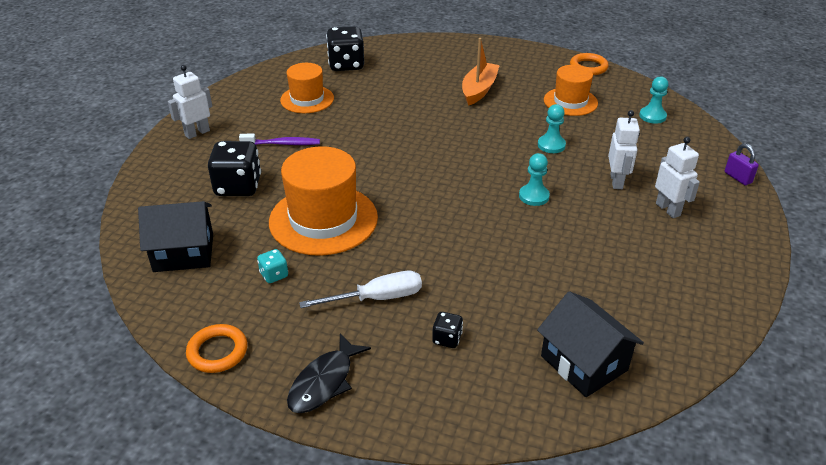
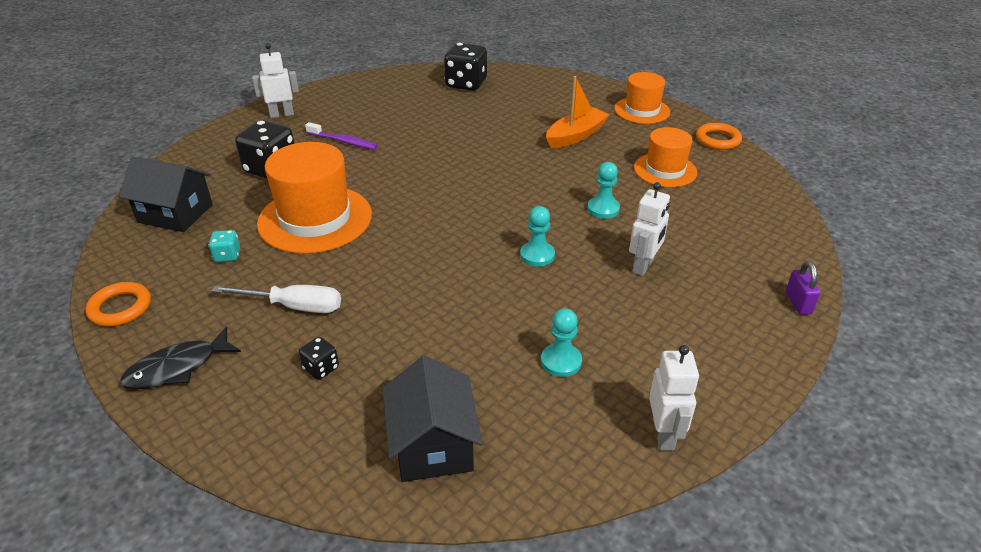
camera: 25 degrees right, 0 degrees up
(307, 99) = (401, 107): orange hat -> orange hat (642, 110)
(652, 116) = (749, 208): turquoise pawn -> turquoise pawn (561, 361)
(668, 209) = (677, 313): white robot -> white robot (664, 434)

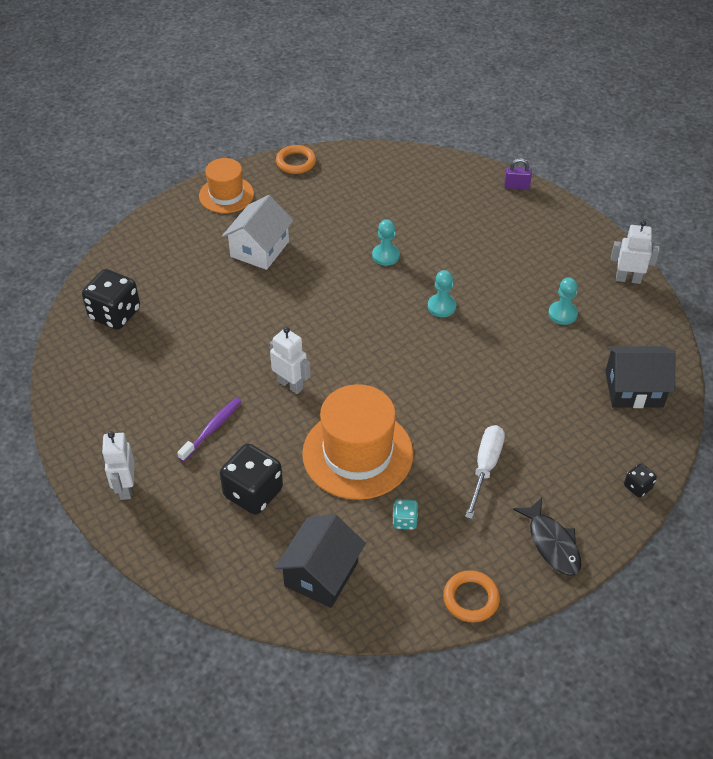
camera: 80 degrees left, 10 degrees up
(321, 368) = (559, 449): black dice -> black dice (637, 487)
(575, 136) = (259, 249): orange boat -> white house
(643, 266) = (465, 250): white robot -> white robot (290, 384)
(665, 170) = (336, 206): orange hat -> none

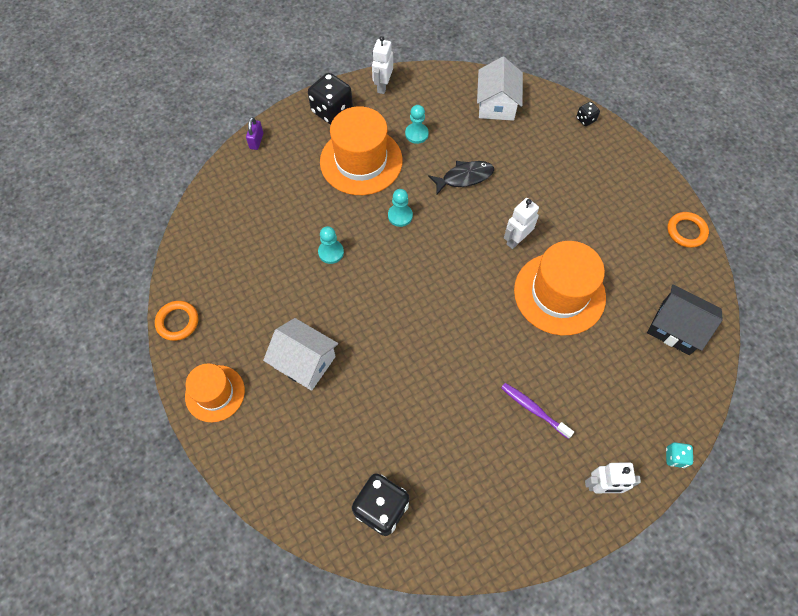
camera: 85 degrees left, 15 degrees up
(253, 493) = (602, 376): black dice -> black dice (332, 111)
(290, 384) = (484, 341): white robot -> white robot (516, 240)
(405, 521) = (623, 266): turquoise dice -> turquoise dice (675, 457)
(485, 467) = (571, 207): white screwdriver -> none
(510, 269) = (361, 161): none -> orange hat
(552, 543) = (636, 176): black fish -> black fish (464, 177)
(634, 389) = (496, 104): black house -> white house

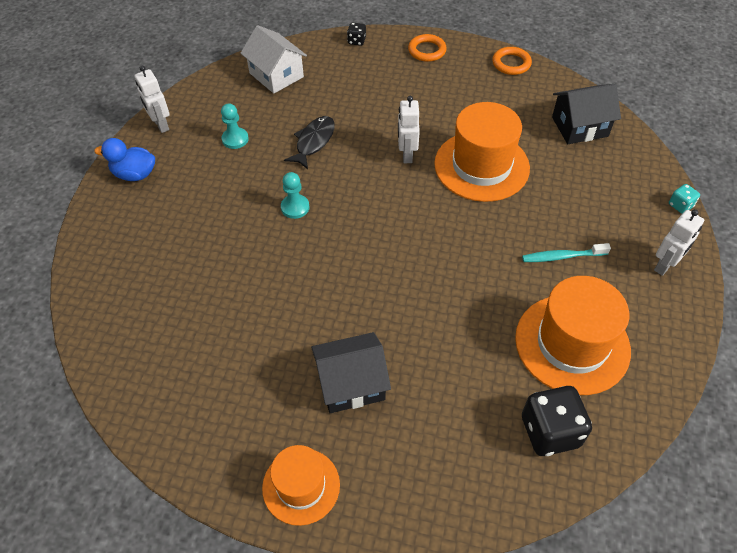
camera: 45 degrees left, 10 degrees down
(177, 322) = (188, 461): orange ring -> orange ring (427, 51)
(256, 141) = (86, 249): purple padlock -> none
(304, 362) = (351, 383): white house -> black house
(331, 252) = (268, 280): turquoise pawn -> none
(332, 111) = (135, 174): black dice -> blue duck
(361, 161) = (210, 192): orange hat -> orange hat (572, 344)
(533, 409) = (562, 256): purple toothbrush -> turquoise toothbrush

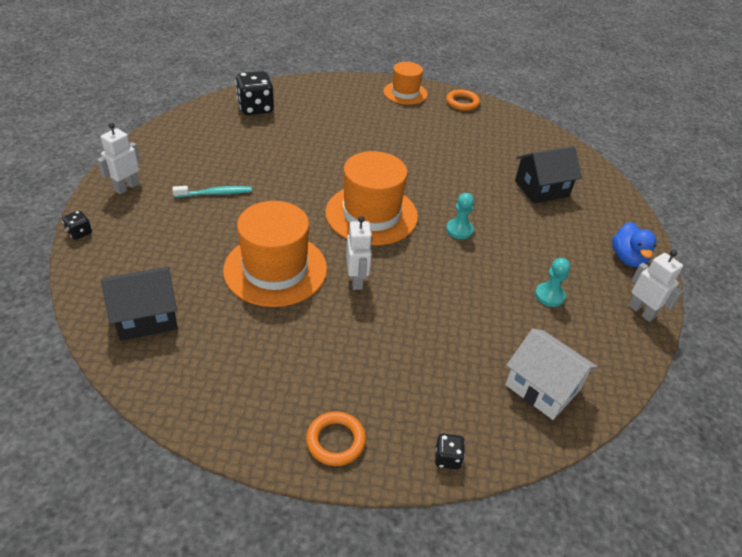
camera: 170 degrees right, 10 degrees down
(135, 174) = (628, 258): blue duck -> blue duck turned 90 degrees clockwise
(313, 142) = (462, 294): black fish -> none
(351, 383) = (384, 128): black house -> black house (541, 188)
(511, 63) = (208, 418): orange ring -> orange ring (462, 103)
(572, 344) = (227, 144): orange hat -> orange hat (371, 214)
(680, 205) = (79, 233): turquoise dice -> black dice

